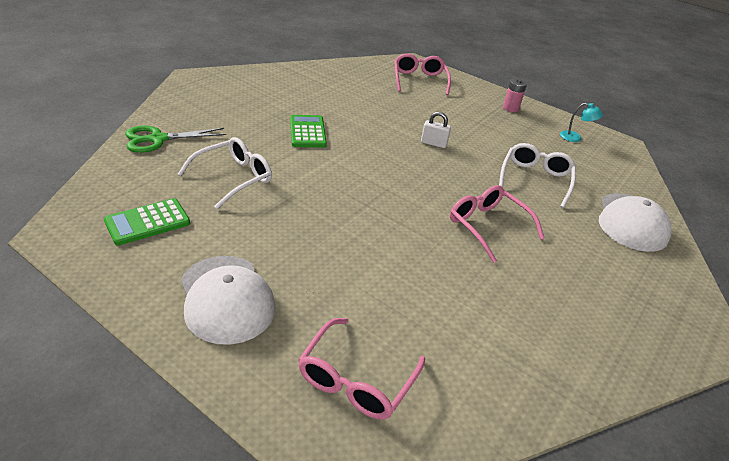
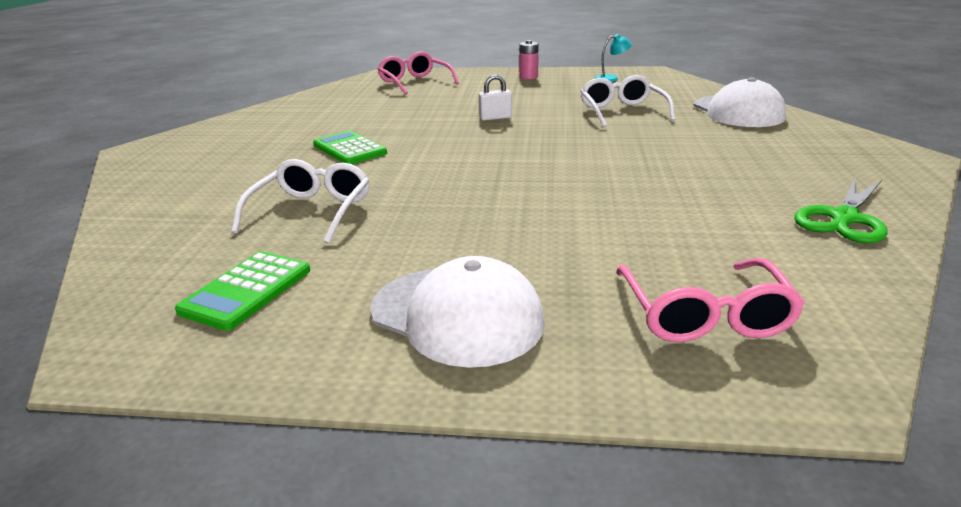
camera: 25 degrees left, 10 degrees down
(158, 139) = (157, 213): green scissors -> green scissors (844, 218)
(487, 226) = (634, 154): pink glasses -> none

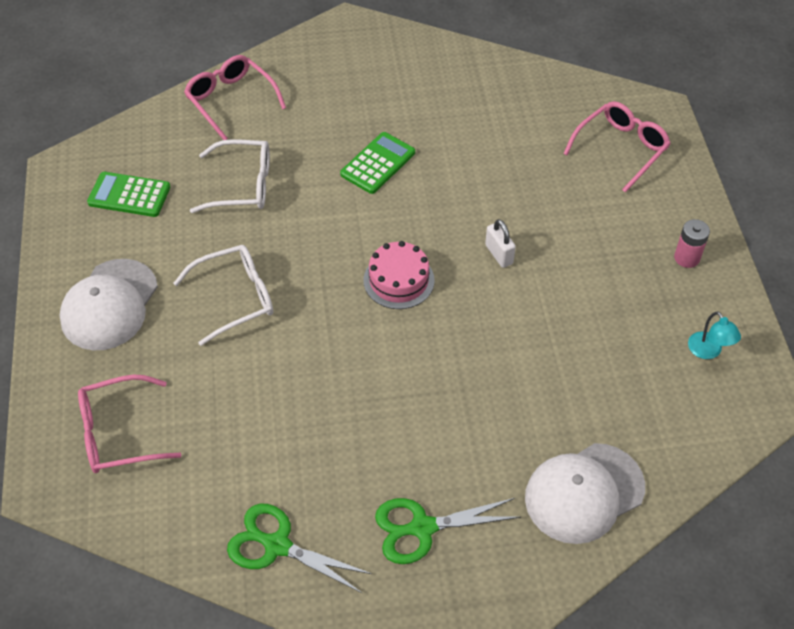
camera: 75 degrees right, 25 degrees up
(160, 212) = (231, 101): none -> pink glasses
(505, 150) = (399, 280): none -> pink cake
(622, 112) = (551, 371): white glasses -> white glasses (235, 298)
(791, 158) = (422, 528): none -> green scissors

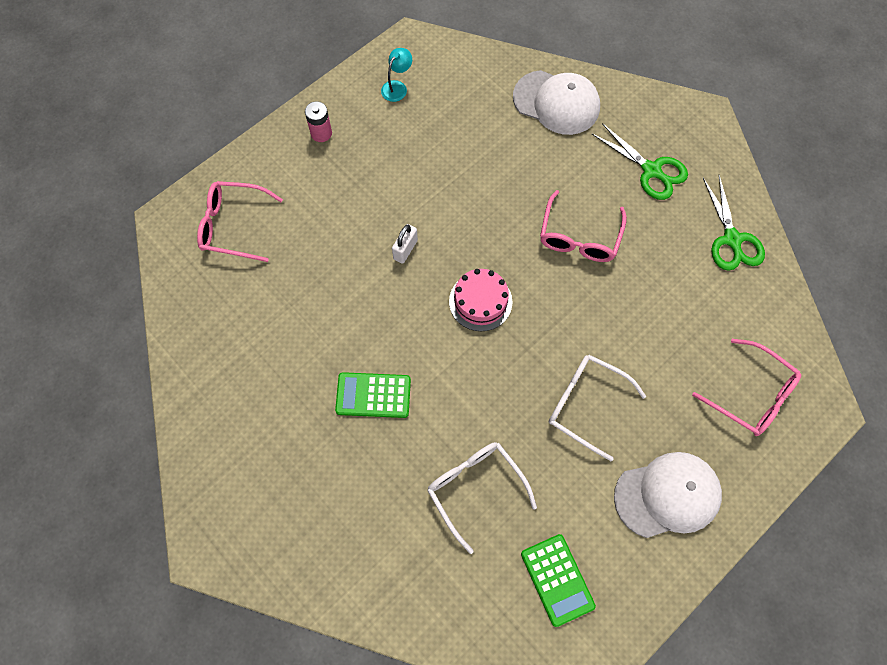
camera: 125 degrees left, 15 degrees up
(231, 101) = (384, 583): pink glasses -> pink glasses (579, 237)

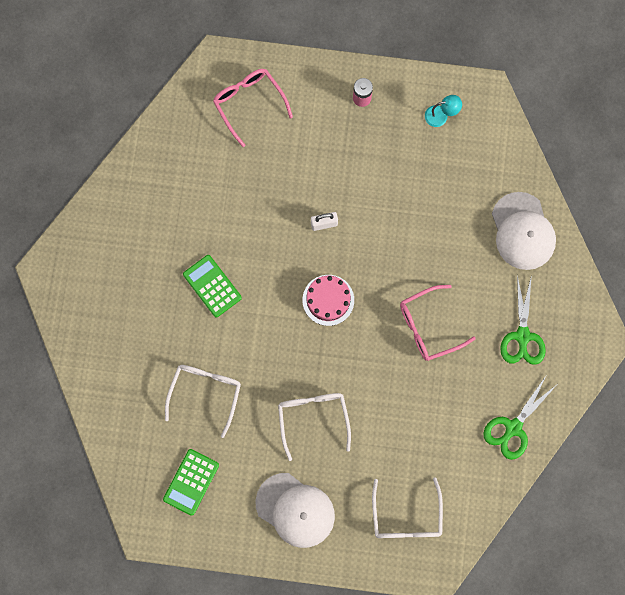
camera: 50 degrees right, 10 degrees up
(751, 394) = (406, 516): pink glasses -> white glasses

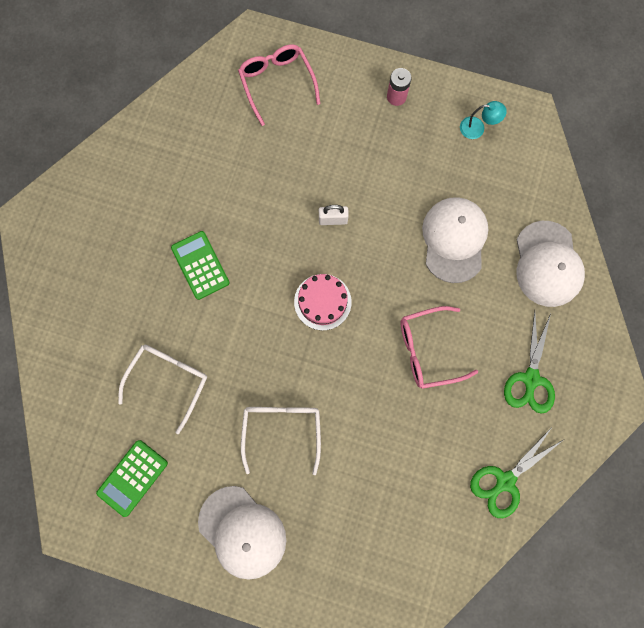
camera: 10 degrees right, 0 degrees up
(406, 516) = (367, 563): white glasses -> none
(436, 223) = (454, 240): none -> white cap

